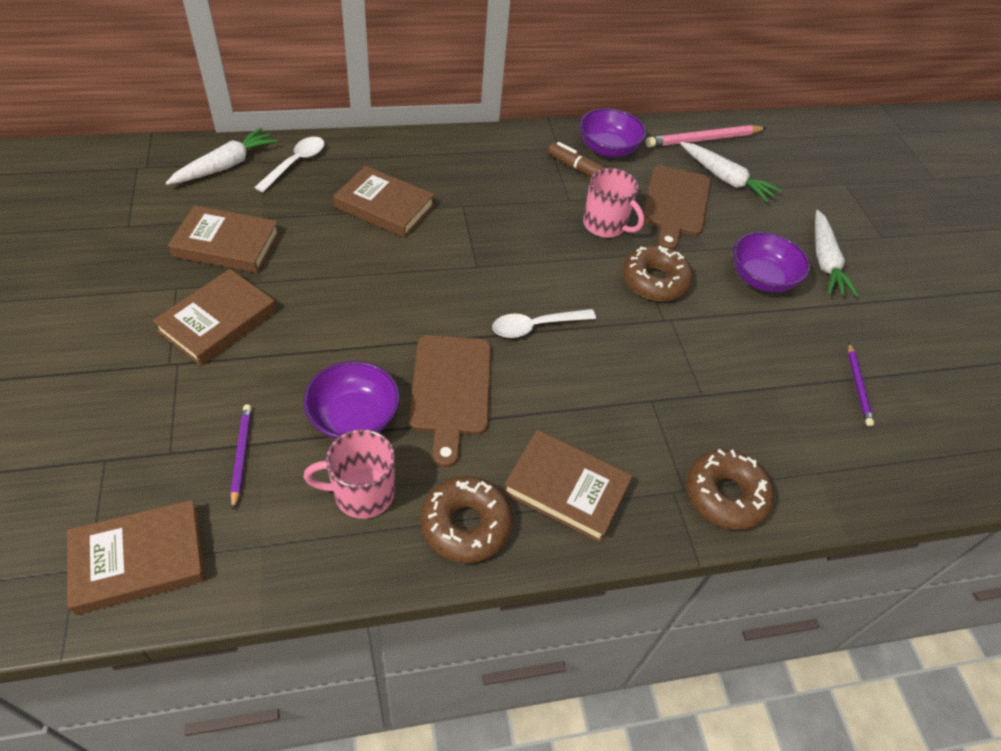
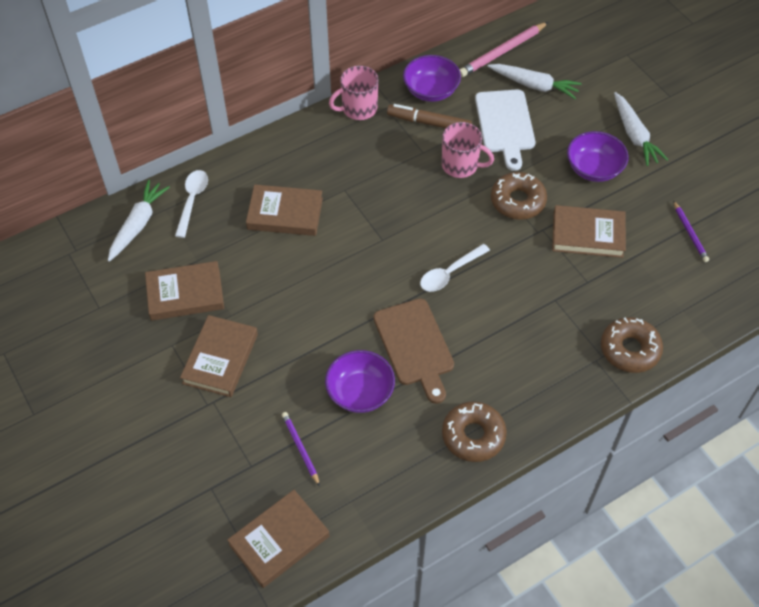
camera: 15 degrees left, 5 degrees up
(362, 493) = (395, 442): pink mug -> pink mug (358, 109)
(566, 488) = (526, 385): brown book -> brown book (587, 234)
(675, 204) = (505, 124): brown cutting board -> white cutting board

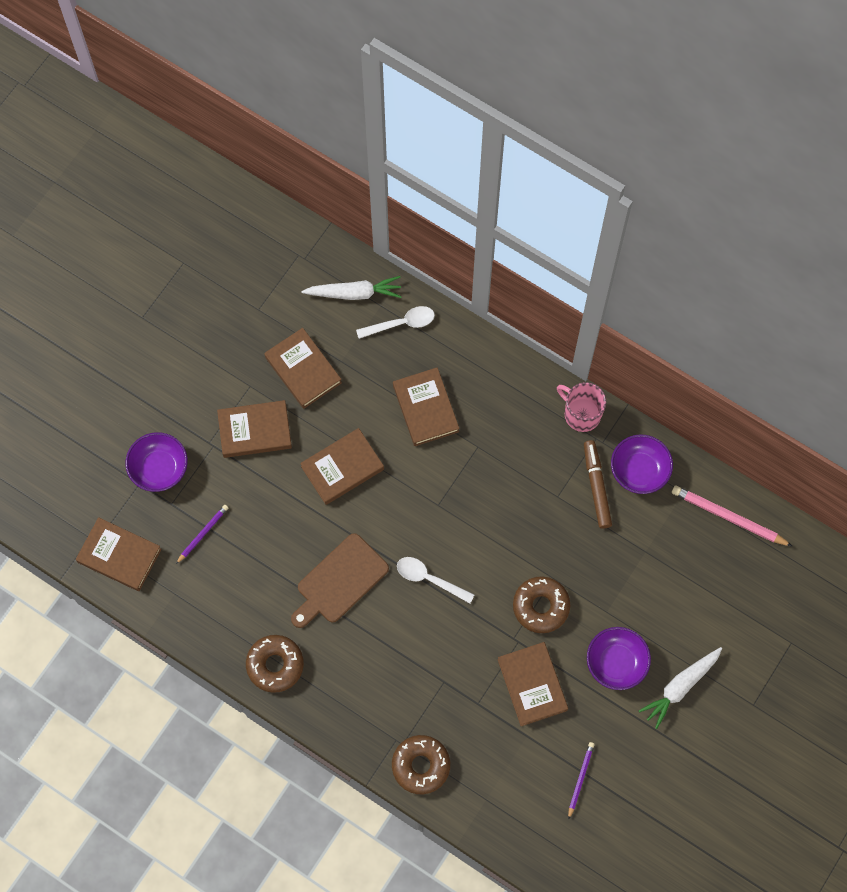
camera: 65 degrees right, 15 degrees up
(303, 300) = (342, 468): none -> brown book
(360, 392) = (274, 557): purple bowl -> purple bowl (159, 468)
(461, 165) = (558, 537): pink mug -> none
(505, 124) = (631, 558): white cutting board -> none
(534, 85) = (698, 566): white carrot -> none
(690, 233) = (580, 779): purple pencil -> purple pencil turned 150 degrees clockwise

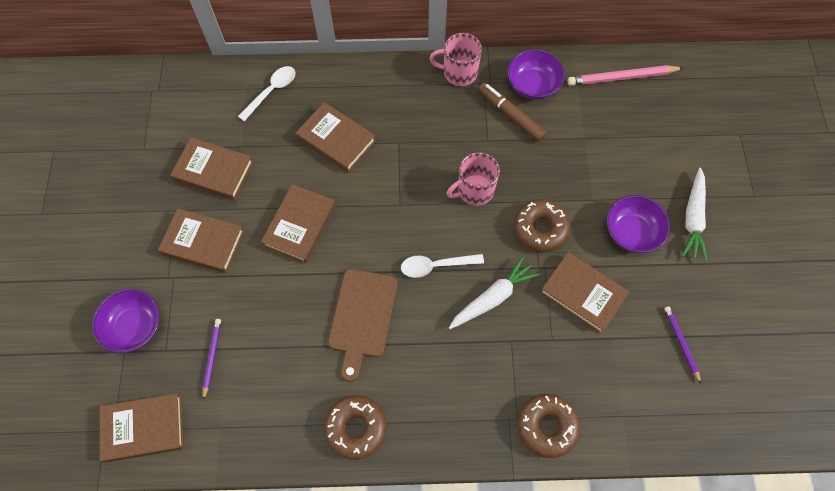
camera: 35 degrees left, 5 degrees down
(255, 431) = (203, 243): brown book -> brown book turned 60 degrees clockwise
(354, 293) = (218, 92): white carrot -> white carrot (493, 297)
(510, 535) = (474, 191): none -> pink mug

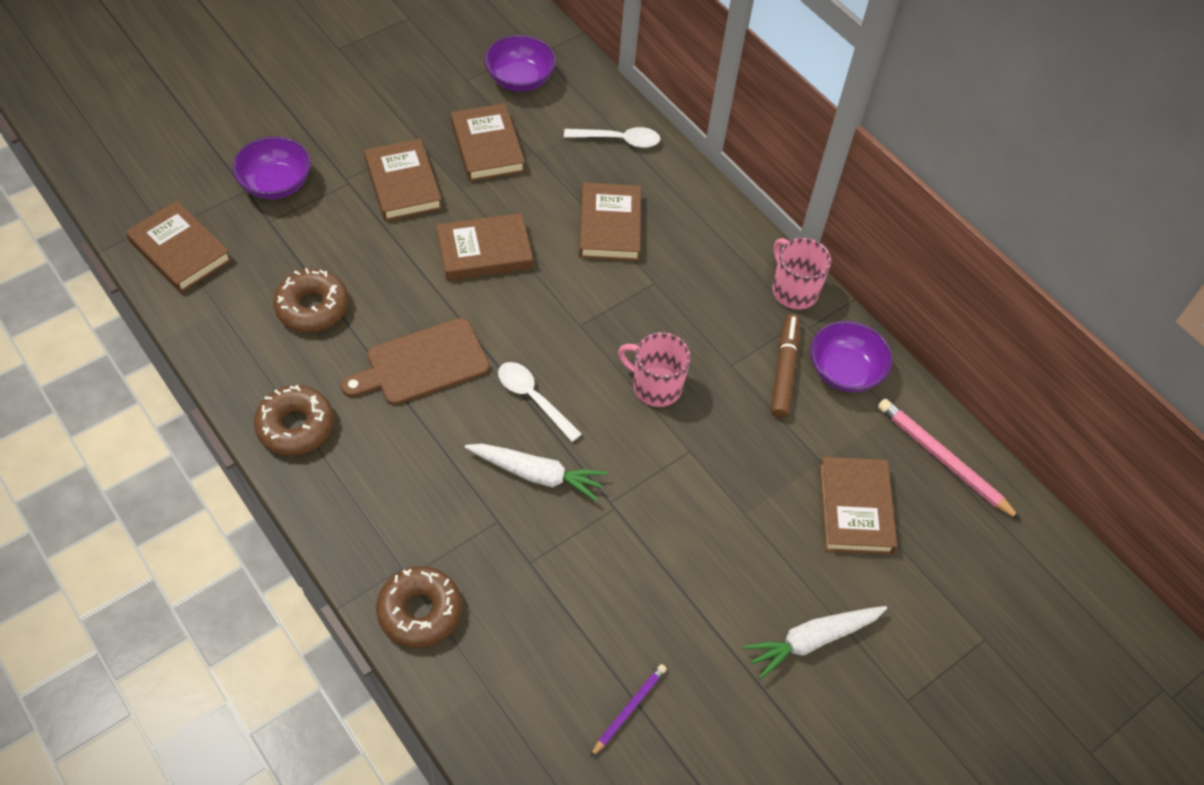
camera: 50 degrees right, 10 degrees down
(212, 357) = (288, 262): purple pencil -> none
(540, 229) = (661, 477): brown donut -> brown donut (312, 307)
(583, 294) = (612, 565): brown book -> brown book (855, 508)
(631, 232) = (735, 578): purple bowl -> purple bowl (520, 79)

